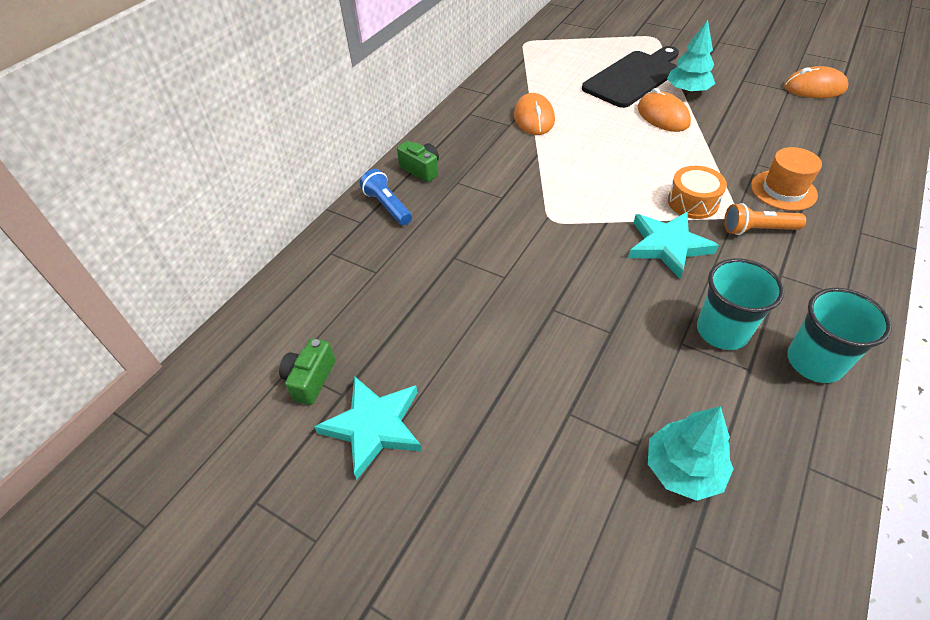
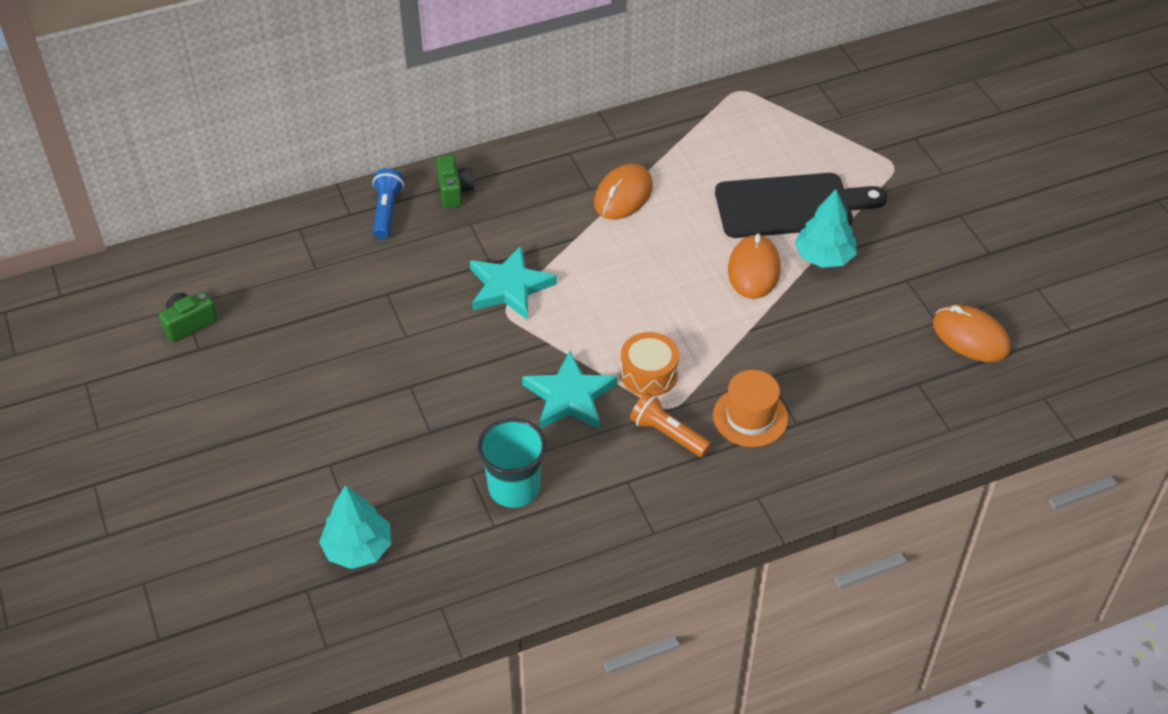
camera: 35 degrees right, 0 degrees up
(374, 426) = (197, 384): turquoise star -> turquoise star (510, 287)
(814, 362) = (549, 555): turquoise cup -> none

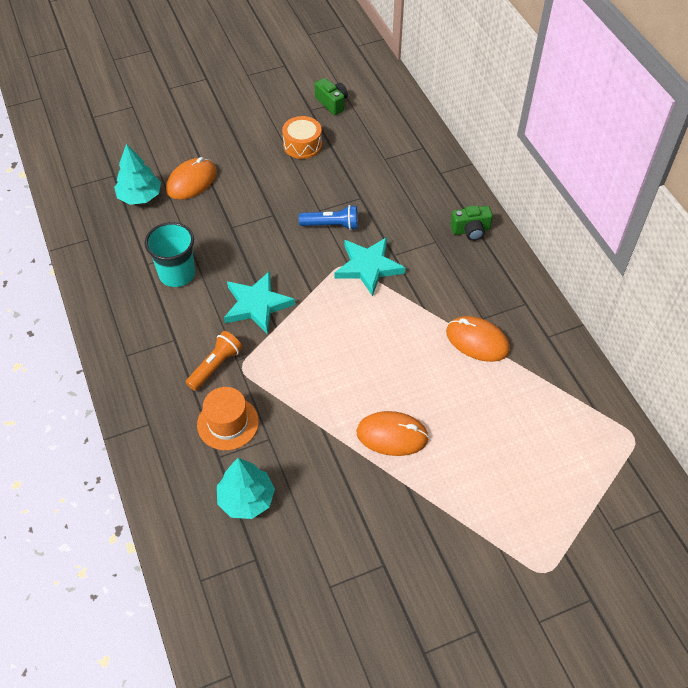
camera: 90 degrees right, 5 degrees up
(386, 211) = (444, 192): blue flashlight -> blue flashlight (331, 225)
(649, 374) = (277, 355): orange drum -> orange drum (302, 145)
(790, 206) = (475, 471): black cutting board -> none
(824, 257) = (411, 494): turquoise tree -> turquoise tree (246, 499)
(970, 337) = (310, 616): orange mouse -> orange mouse (191, 181)

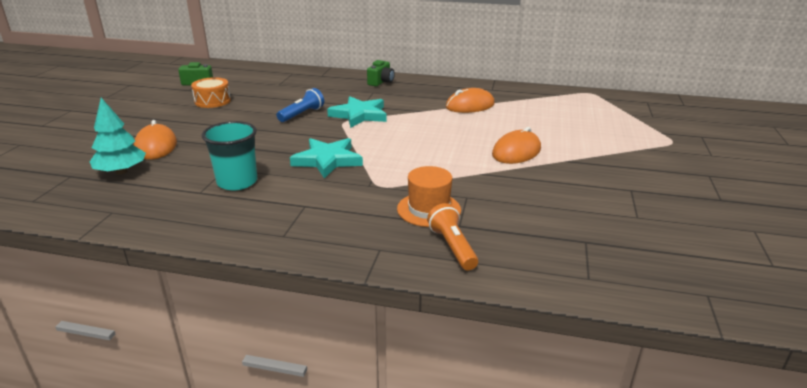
camera: 55 degrees left, 25 degrees down
(215, 366) = (361, 196): orange flashlight -> orange flashlight (452, 247)
(246, 499) = (518, 226): turquoise tree -> none

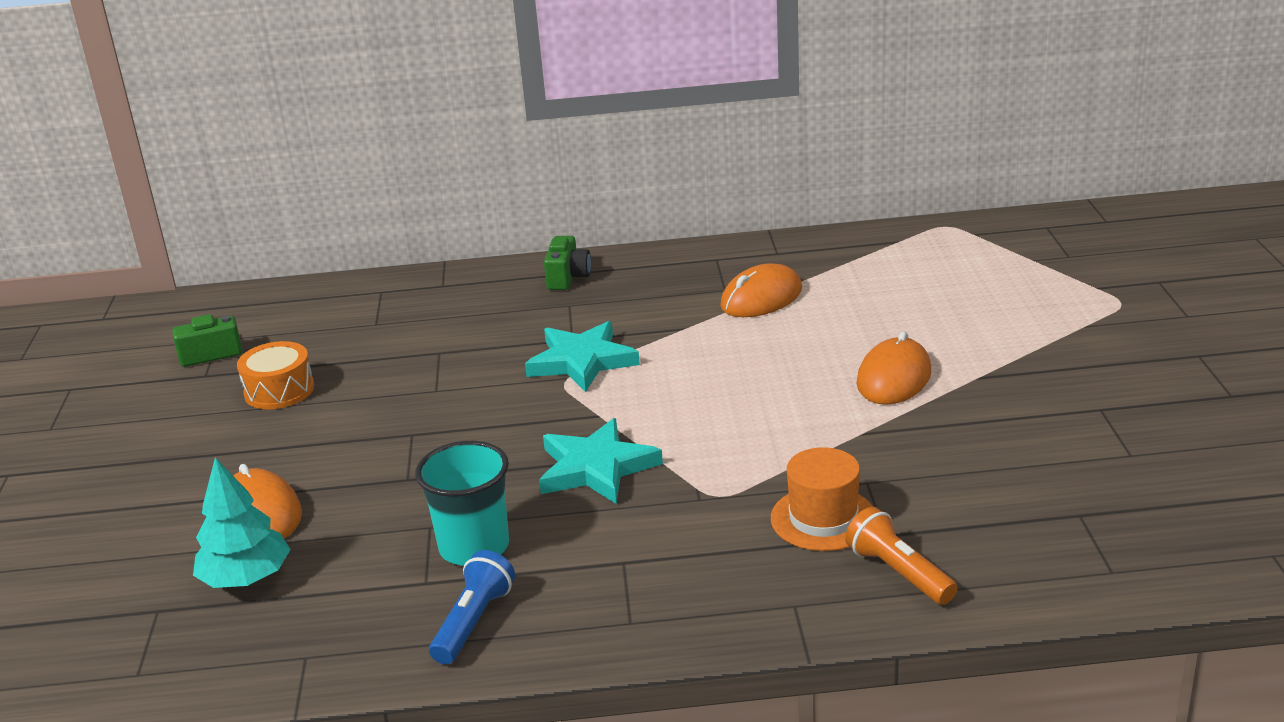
camera: 15 degrees left, 0 degrees up
(302, 114) = (476, 383): blue flashlight -> blue flashlight (473, 622)

